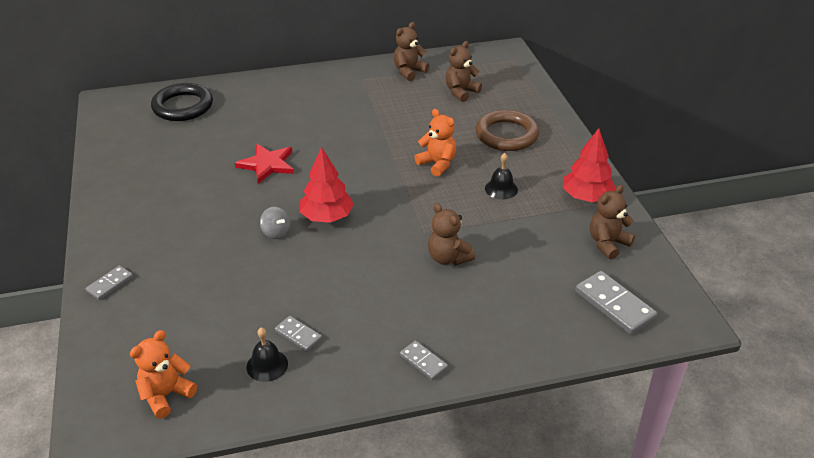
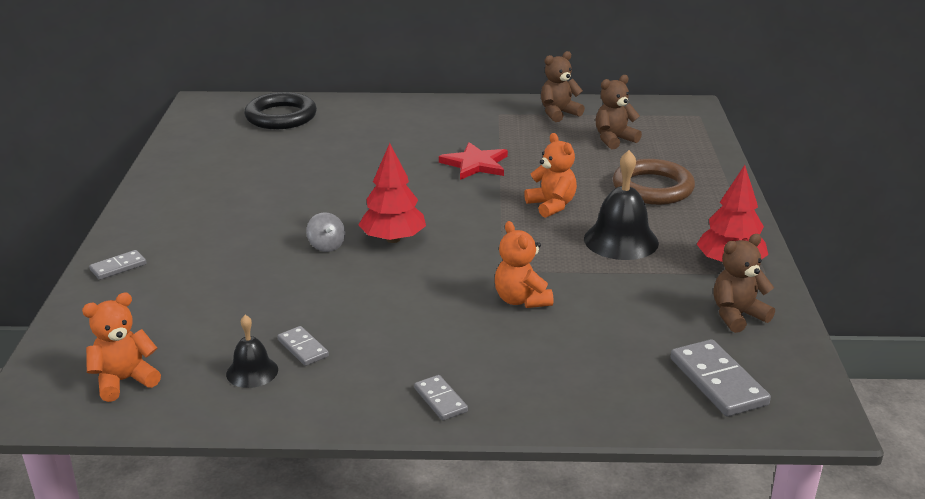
camera: 15 degrees right, 10 degrees down
(267, 164) = (348, 181): red star -> red star (475, 164)
(448, 258) = (521, 300): brown teddy bear -> orange teddy bear
(501, 189) = (621, 240): black bell -> black bell, size x1.75

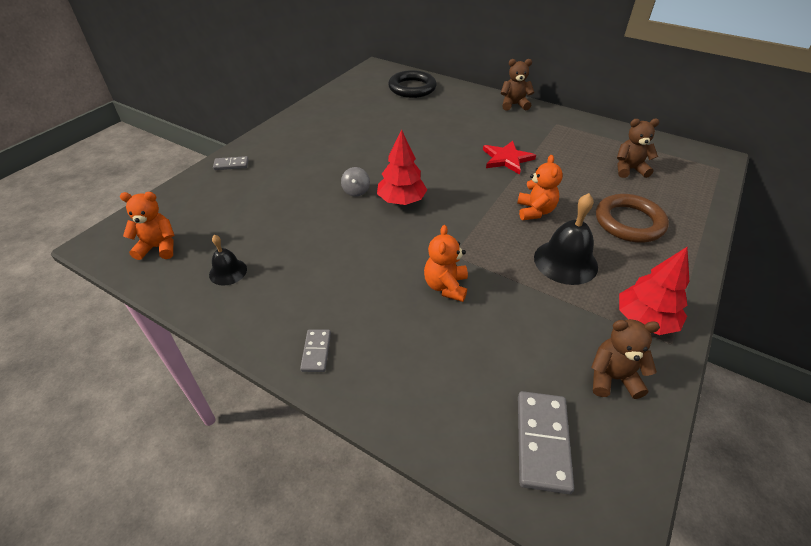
camera: 30 degrees right, 15 degrees up
(303, 348) = (272, 266): grey domino -> none
(558, 113) = (601, 135): brown teddy bear -> brown teddy bear (514, 105)

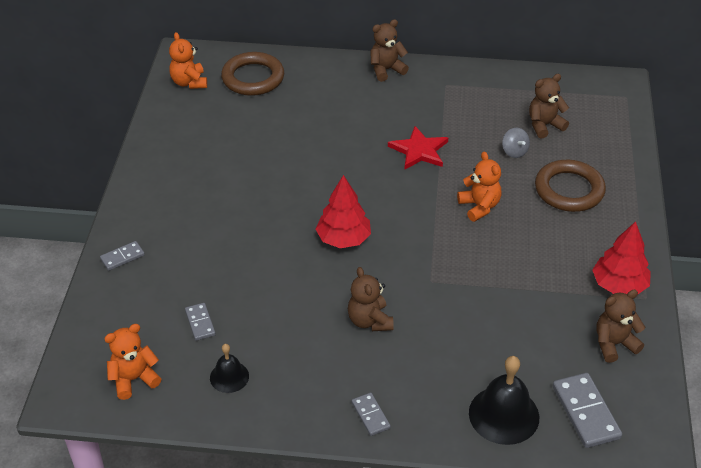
camera: 25 degrees left, 0 degrees up
(243, 224) = (200, 323): none -> grey domino
(356, 191) = (289, 243): grey spinning top -> grey spinning top (514, 151)
(377, 268) = (369, 321): none -> brown teddy bear
(412, 88) = (253, 78): black ring -> brown ring
(445, 286) = (442, 315): orange teddy bear -> orange teddy bear (189, 82)
(565, 261) = (532, 252): black bell -> black bell (504, 415)

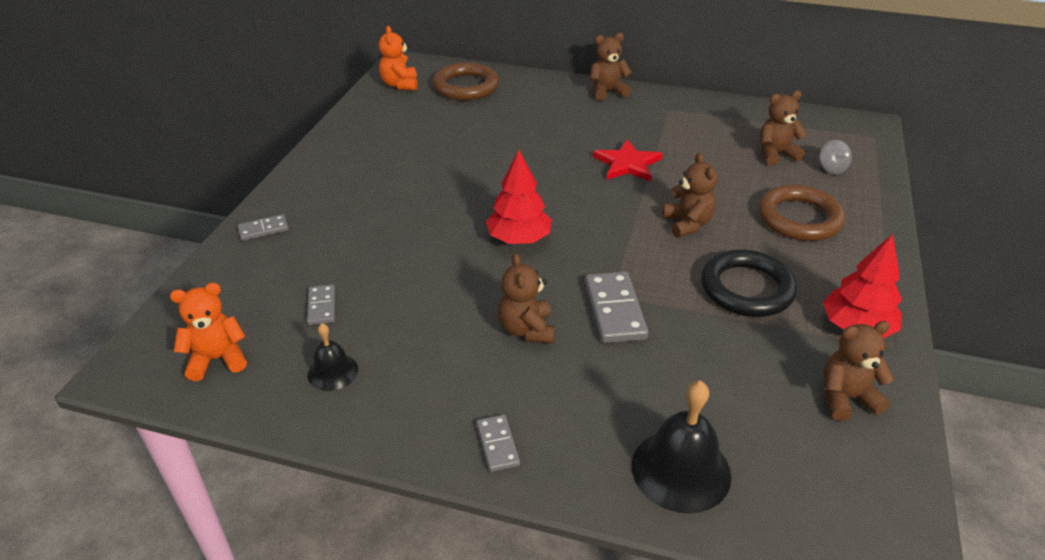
camera: 10 degrees right, 5 degrees down
(479, 207) = (687, 224): orange teddy bear -> brown teddy bear
(514, 151) = (737, 175): grey spinning top -> grey spinning top (831, 169)
(534, 262) = (746, 289): none -> black ring
(586, 412) = (799, 483): grey domino -> grey domino (615, 310)

